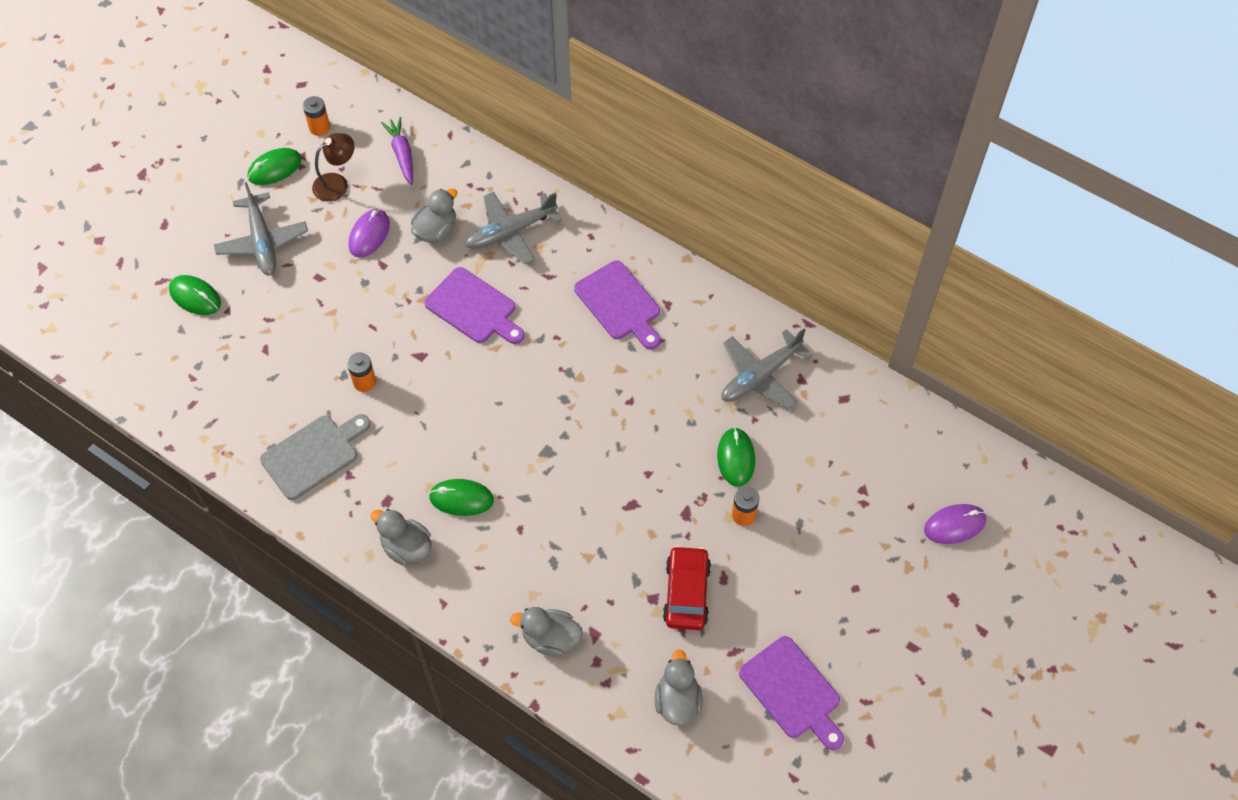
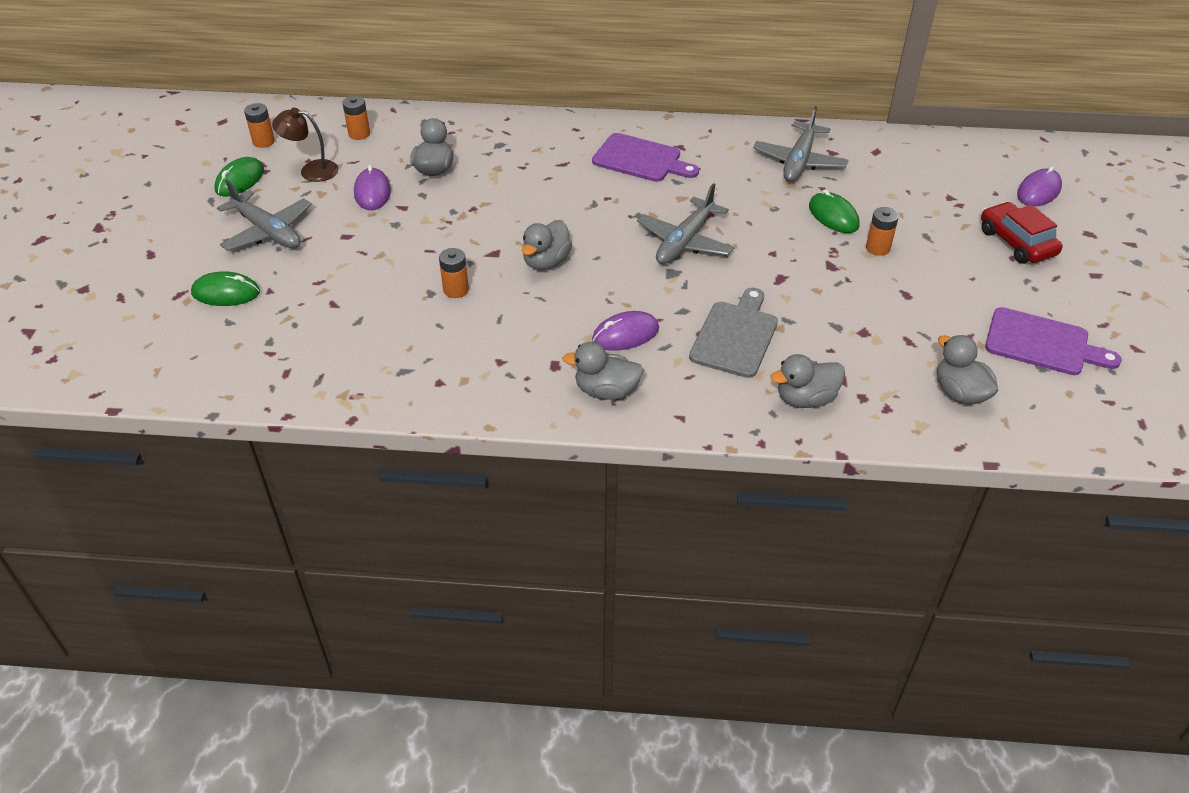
camera: 30 degrees left, 15 degrees down
(313, 455) = (450, 360): grey cutting board -> grey cutting board (735, 336)
(337, 183) = (311, 170): brown lamp -> brown lamp turned 105 degrees counterclockwise
(402, 154) = (359, 134): purple carrot -> orange battery
(454, 387) = (546, 262): none -> grey duck
(461, 499) = (625, 334): green mouse -> purple mouse
(474, 308) = (515, 205): purple cutting board -> none
(510, 232) = (503, 149): grey plane -> grey plane (684, 242)
(686, 593) = (887, 316): red car -> red car (1016, 242)

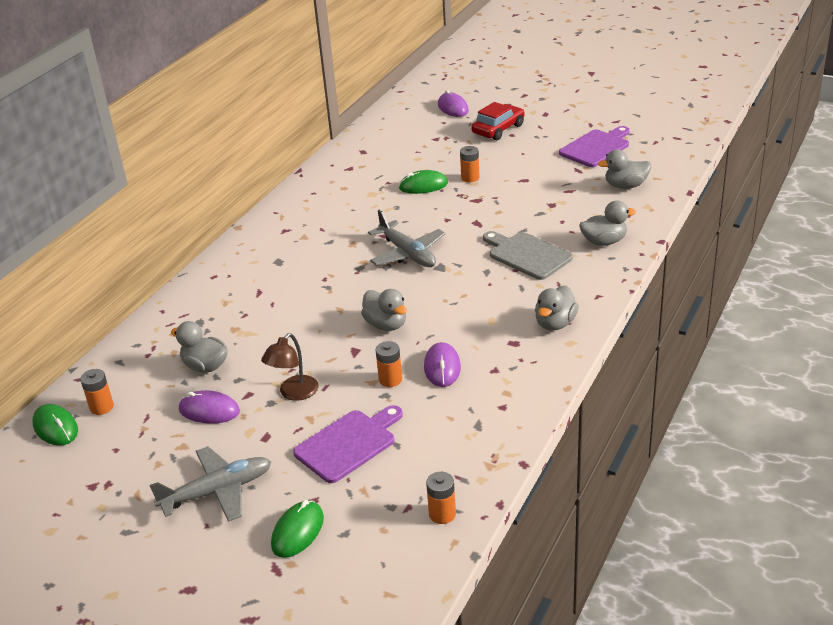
camera: 65 degrees left, 10 degrees down
(240, 180) = (109, 505): green mouse -> green mouse (55, 427)
(263, 142) = (51, 479): orange battery -> orange battery (442, 514)
(311, 170) = (137, 448): brown lamp -> brown lamp (294, 393)
(625, 334) = (498, 302): purple mouse -> purple mouse (442, 367)
(640, 159) = (286, 252): purple cutting board -> purple cutting board (348, 444)
(799, 161) = (349, 184): grey plane -> none
(805, 399) = (604, 242): grey duck -> grey duck turned 105 degrees counterclockwise
(1016, 242) = (498, 129): red car -> red car turned 135 degrees clockwise

